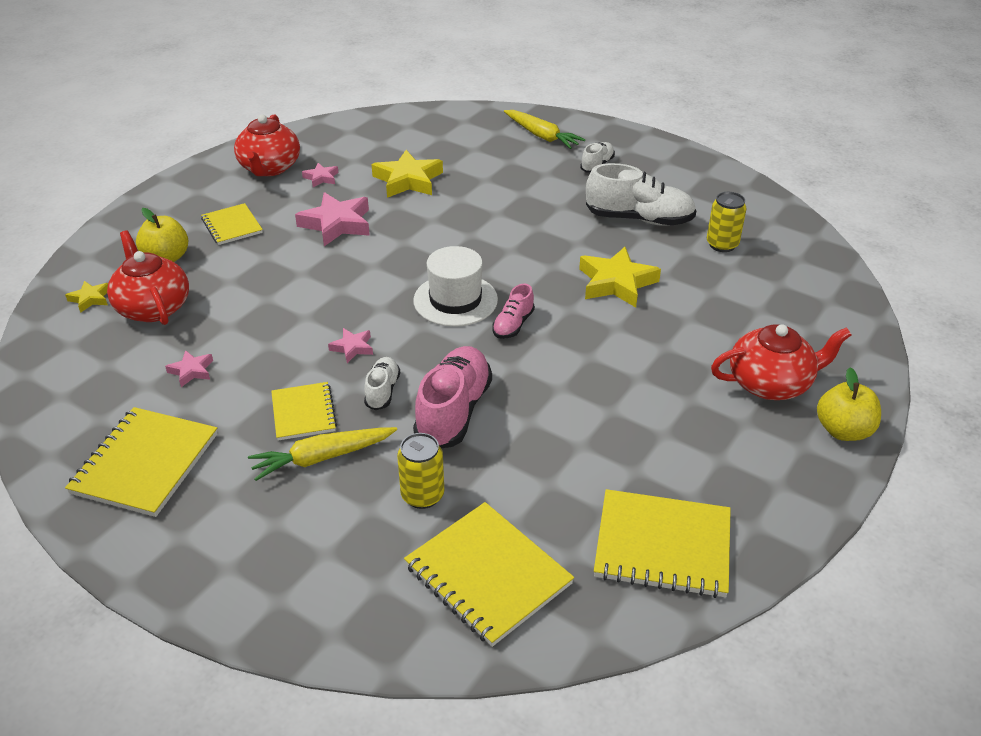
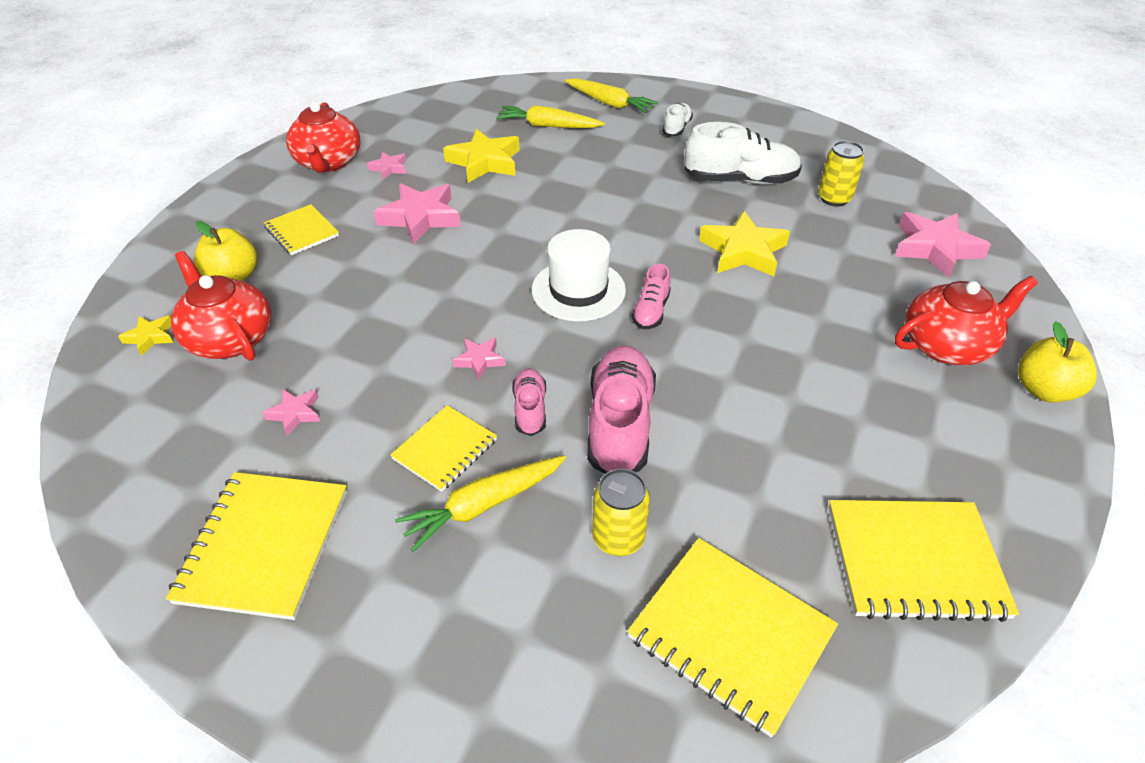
camera: 10 degrees left, 5 degrees up
(303, 413) = (445, 449): yellow notebook -> yellow notebook turned 60 degrees clockwise
(382, 391) = (530, 409): white shoe -> pink shoe
(476, 152) = (548, 126): none -> yellow carrot
(800, 299) = (935, 248): none -> pink star

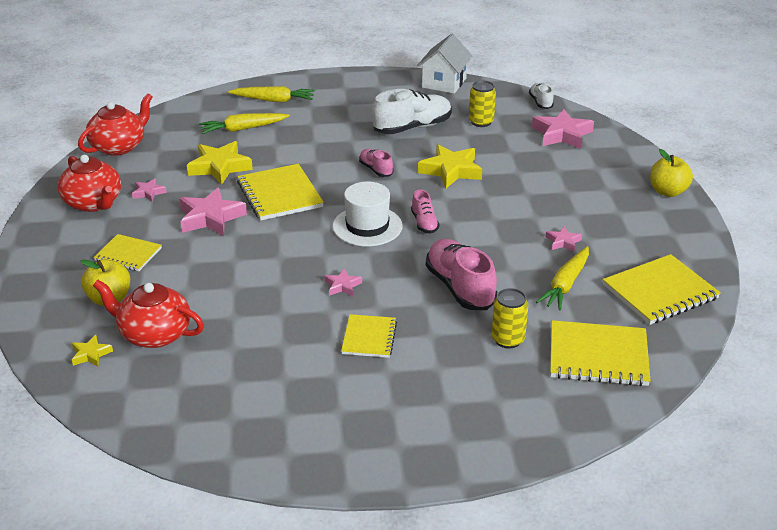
camera: 30 degrees left, 10 degrees down
(264, 545) = (309, 423): yellow notebook -> yellow notebook (279, 194)
(295, 413) = (251, 356): pink star -> pink star (563, 242)
(483, 505) = (419, 354): yellow carrot -> yellow carrot (565, 285)
(530, 409) = (400, 299): pink shoe -> pink shoe (376, 170)
(676, 128) = (339, 105): white shoe -> white shoe (540, 102)
(825, 136) = (444, 83): none -> white house
(947, 345) = (605, 186): red teapot -> red teapot (119, 146)

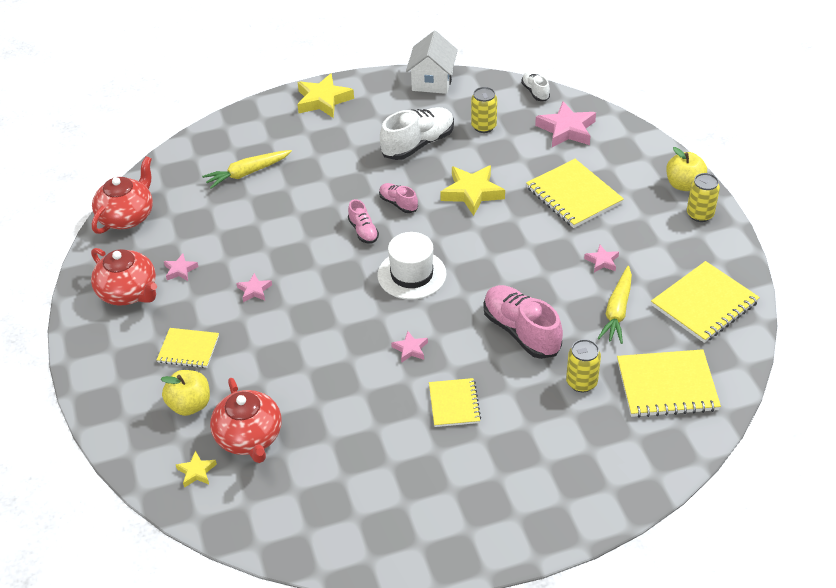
camera: 10 degrees left, 10 degrees up
(154, 334) = (249, 437): red teapot -> red teapot turned 120 degrees counterclockwise
(211, 217) = (254, 290): pink star -> pink star, size x0.51
(219, 167) = (241, 226): yellow star -> yellow star (323, 100)
(274, 100) = (266, 130): yellow carrot -> none
(279, 194) = (313, 250): yellow notebook -> yellow notebook (573, 195)
(424, 223) = (465, 261): pink shoe -> pink shoe (363, 231)
(677, 217) = (700, 214): none -> yellow can

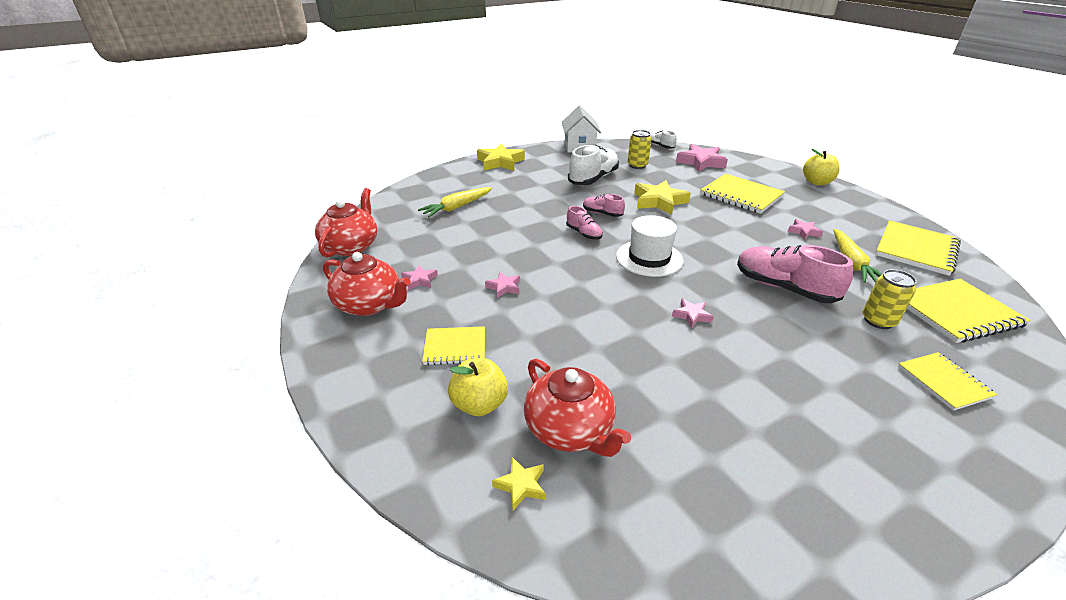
camera: 15 degrees left, 10 degrees down
(454, 404) = (774, 358): yellow notebook -> yellow notebook (944, 382)
(700, 214) = (847, 197): yellow can -> none

